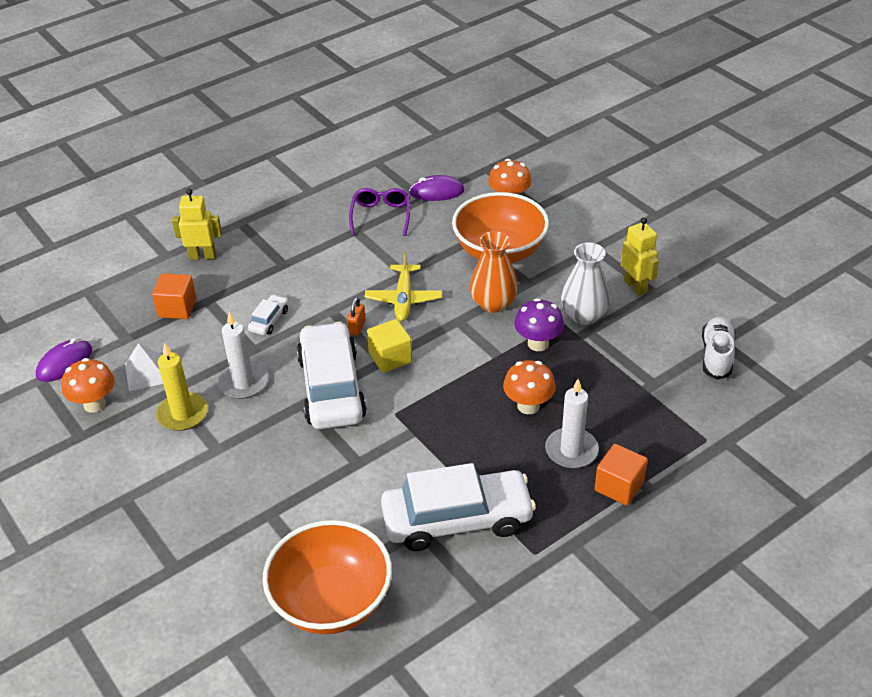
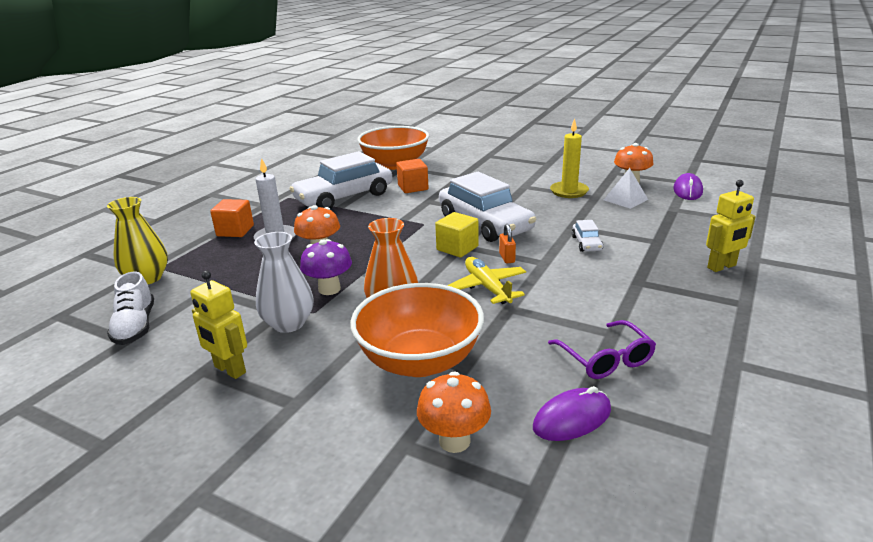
camera: 155 degrees right, 15 degrees down
(177, 308) = (671, 231): orange cube -> orange cube (413, 187)
(243, 383) = (552, 211): white candle -> none
(718, 424) = (147, 278): none -> yellow vase

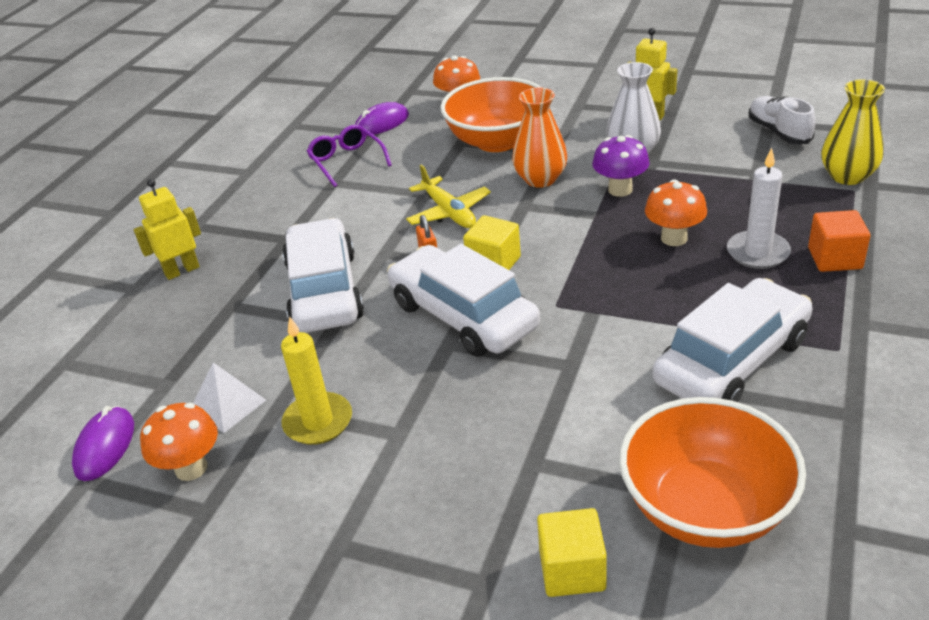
camera: 175 degrees right, 10 degrees up
(413, 187) = (616, 407): orange cube -> none
(454, 156) = (572, 570): none -> yellow cube
(586, 243) = (324, 291): white car -> white car, size x2.36

